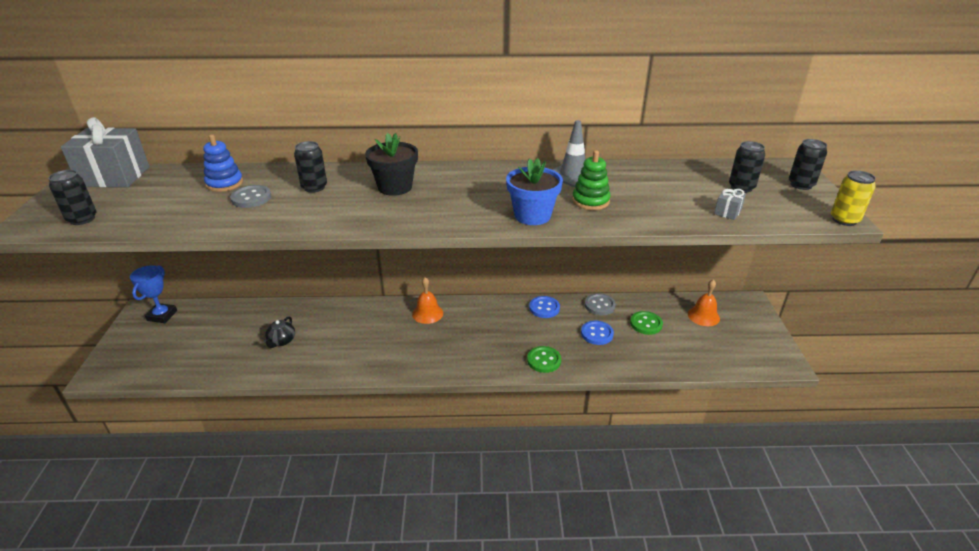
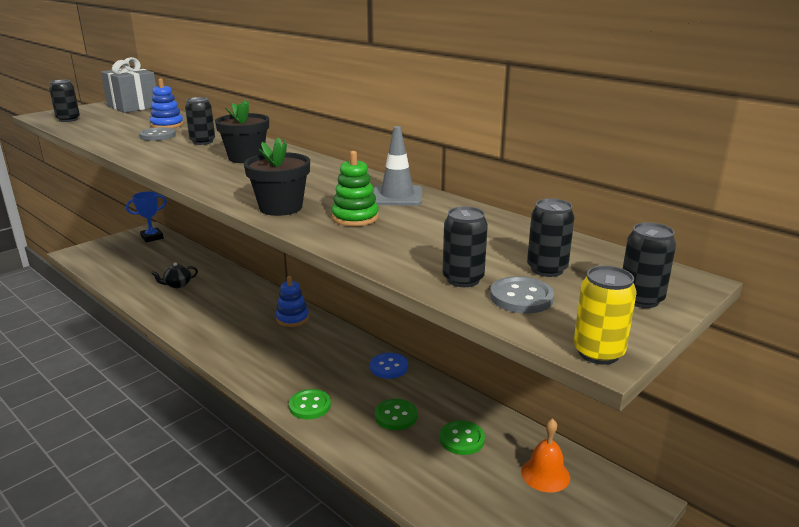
camera: 45 degrees right, 10 degrees down
(427, 313) = (292, 318): orange bell -> blue stacking toy
(532, 215) = (281, 207): blue flower pot -> black flower pot
(597, 334) = (396, 416): blue button -> green button
(599, 305) = (445, 395): grey button -> grey button (521, 297)
(727, 212) = (463, 279): grey gift -> black can

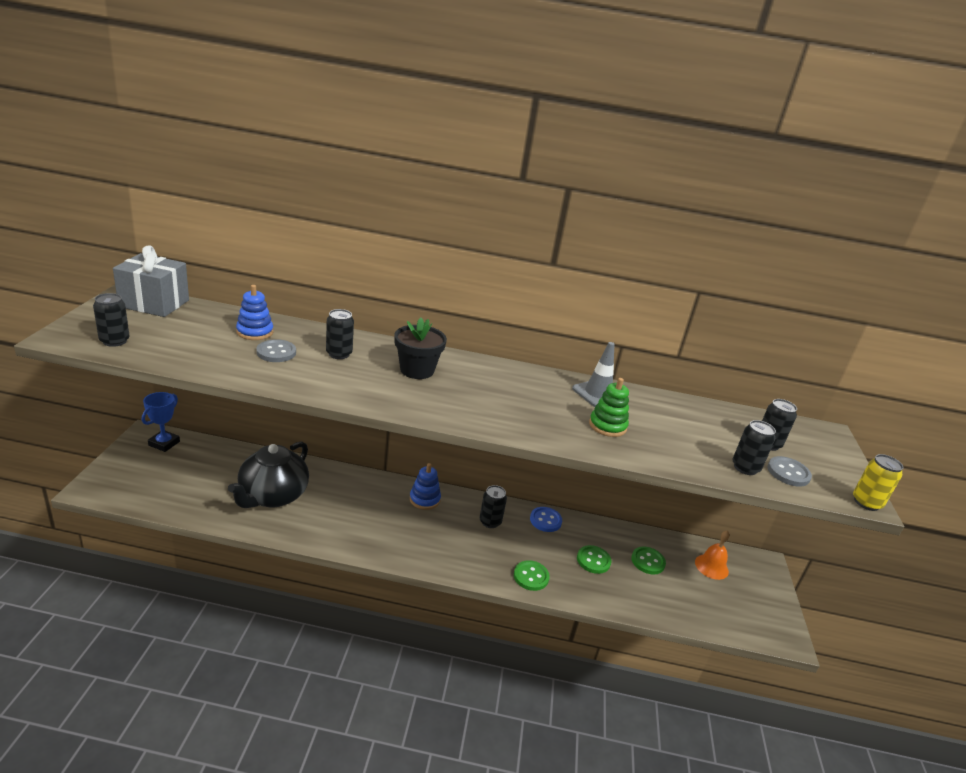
camera: 40 degrees left, 5 degrees up
(177, 285) = (272, 496): black teapot -> black teapot, size x2.32
(281, 207) = (544, 429): black flower pot -> none
(641, 299) = (832, 454): black can -> black can (490, 522)

